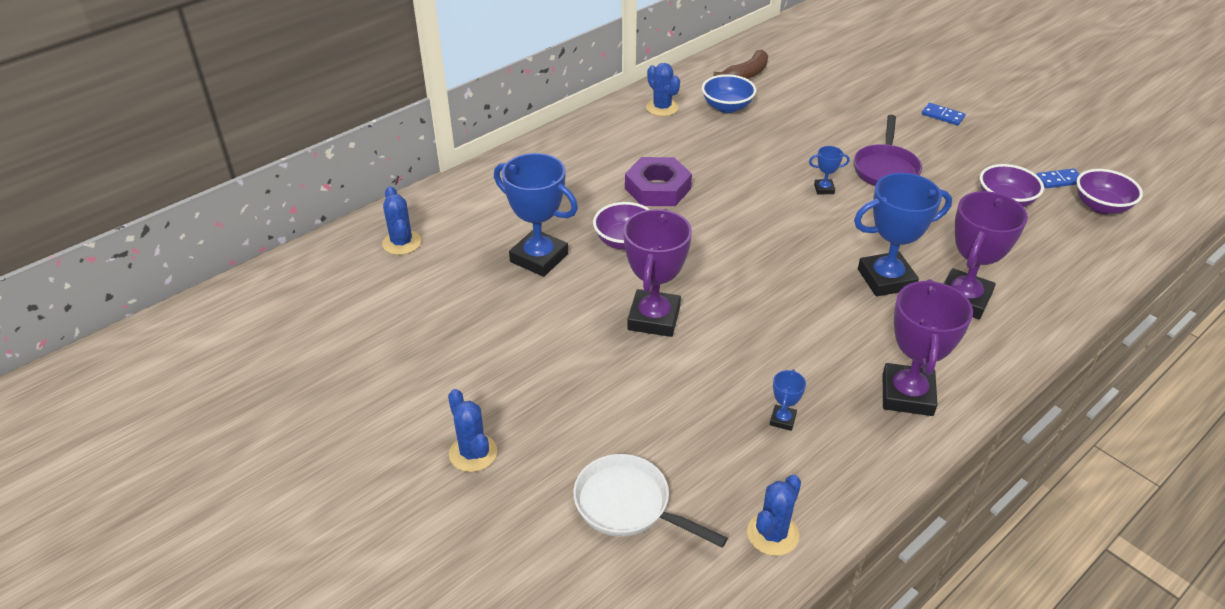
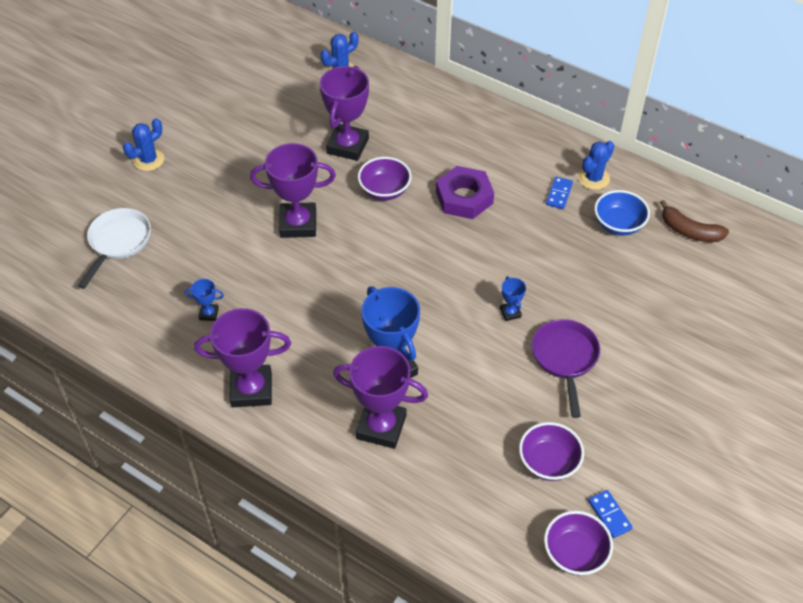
camera: 75 degrees right, 10 degrees up
(539, 258) = (347, 146): blue trophy -> purple trophy
(772, 534) = (105, 320): blue cactus -> none
(885, 169) = (565, 359): purple pan -> purple pan turned 90 degrees clockwise
(942, 116) = (692, 405): blue domino -> blue domino (559, 194)

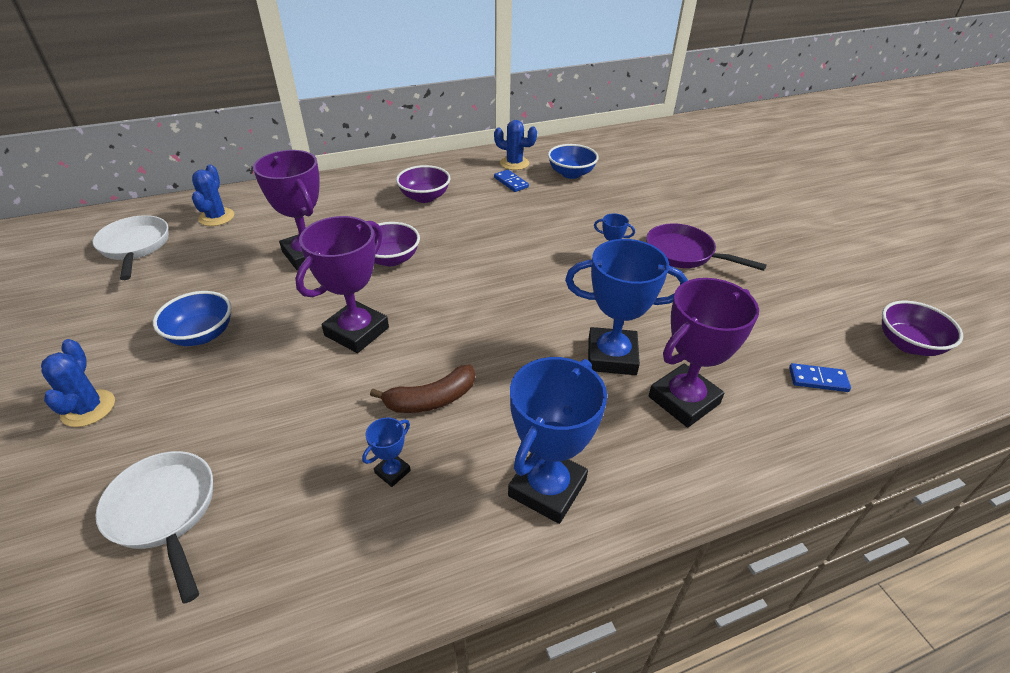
camera: 55 degrees left, 10 degrees down
(233, 157) = (202, 335): none -> blue bowl
(251, 389) = (547, 488): purple trophy -> blue trophy
(276, 62) = (135, 247): none -> white pan
(464, 197) = (457, 223): purple nut -> none
(548, 462) = (794, 312): purple bowl -> purple bowl (424, 197)
(593, 178) = (514, 163): blue cactus -> blue cactus turned 60 degrees counterclockwise
(609, 515) = (870, 306): blue domino -> blue domino (818, 379)
(689, 231) = (608, 153): brown banana -> brown banana (431, 399)

